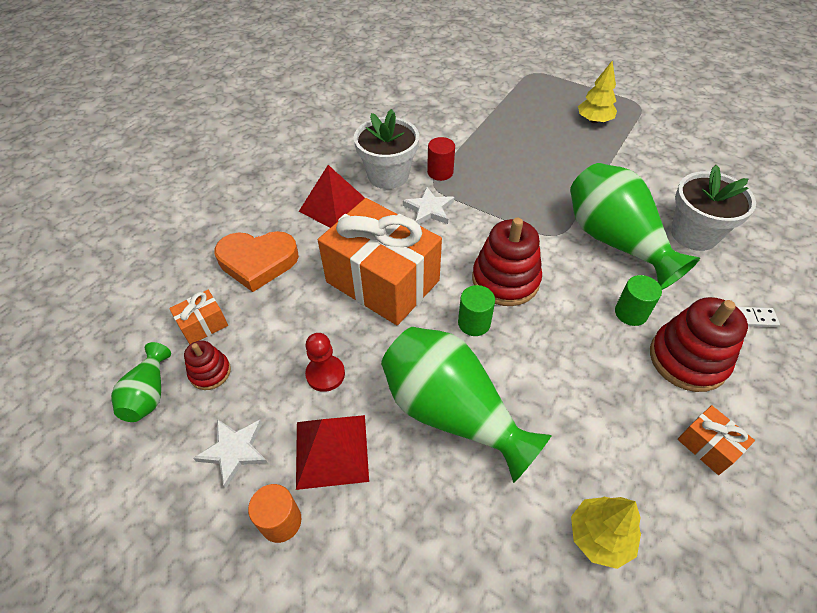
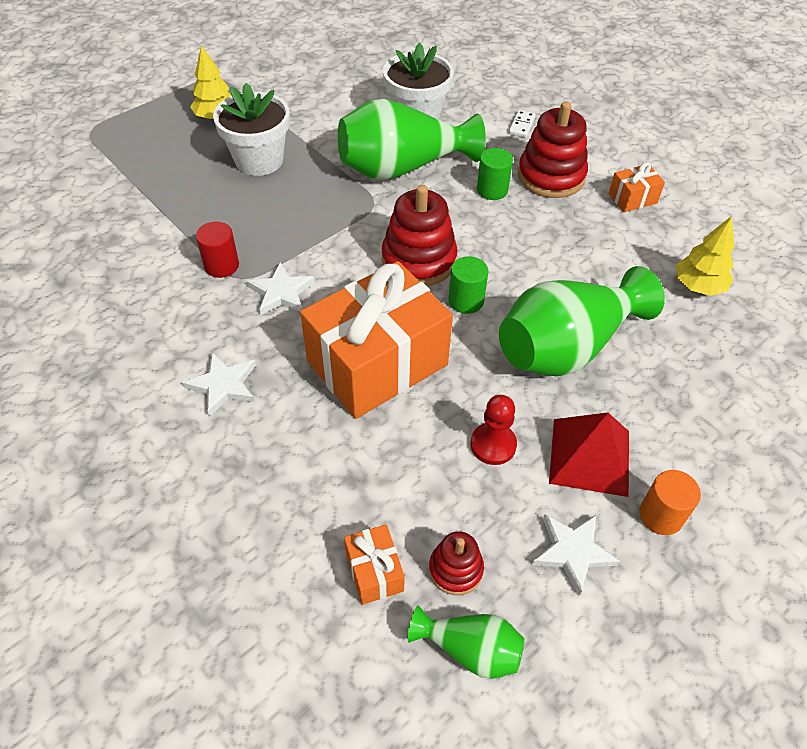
camera: 75 degrees left, 0 degrees up
(258, 262) = (286, 491): orange heart -> none
(334, 206) = (223, 385): red pyramid -> white star
(388, 175) = (196, 316): white flower pot -> white flower pot (259, 160)

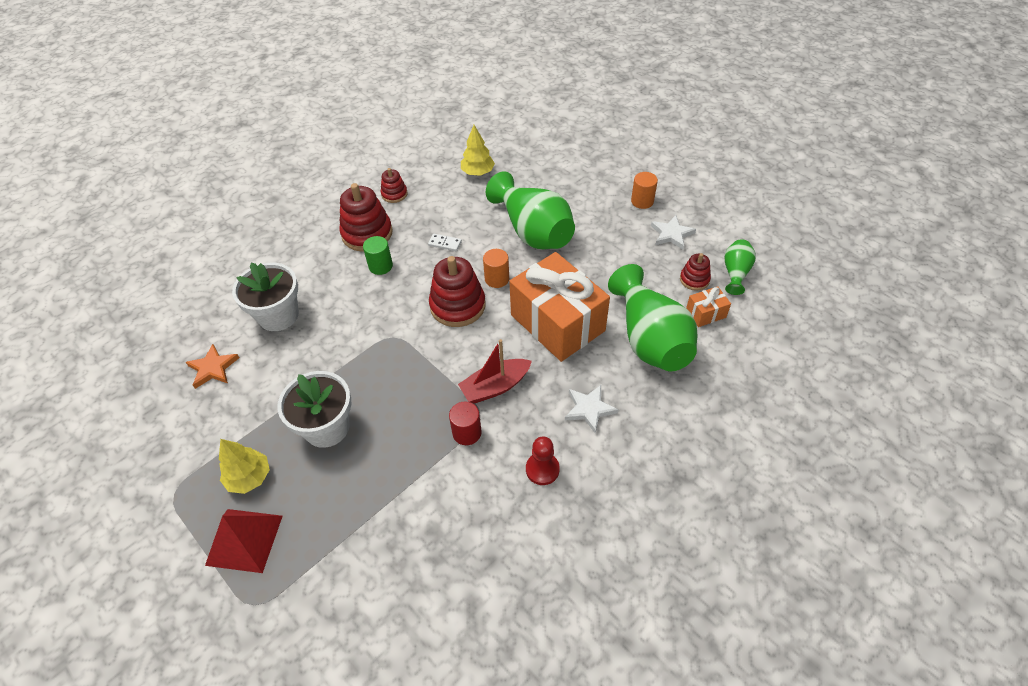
camera: 90 degrees left, 0 degrees up
(281, 292) = (495, 386): white star -> red boat
(351, 83) = (213, 368): none -> orange star
(402, 168) = (348, 321): green vase -> green vase (649, 339)
(466, 301) = (497, 279): green cylinder -> orange cylinder
(493, 445) = (611, 265): red pawn -> red pawn (542, 469)
(521, 125) = (301, 249): white domino -> white domino (445, 243)
(589, 456) = (611, 225): red pyramid -> red pyramid (244, 540)
(632, 198) = (394, 194): orange gift -> red stacking toy

